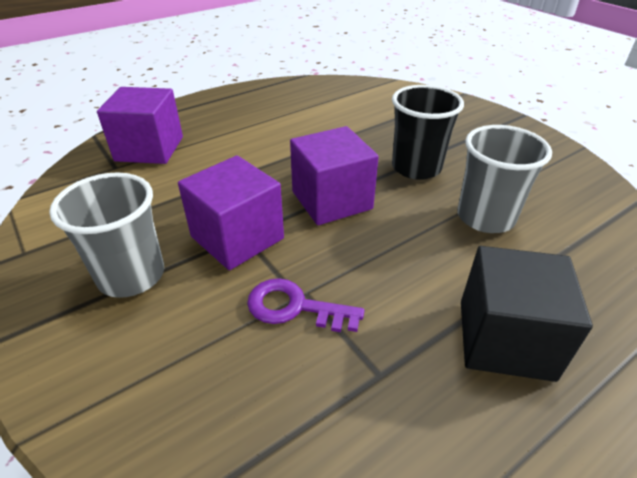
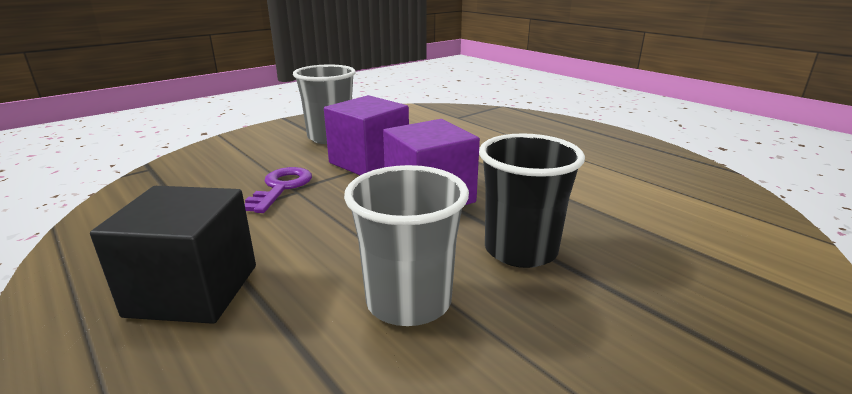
camera: 85 degrees right, 15 degrees down
(149, 149) = (490, 122): purple cube -> none

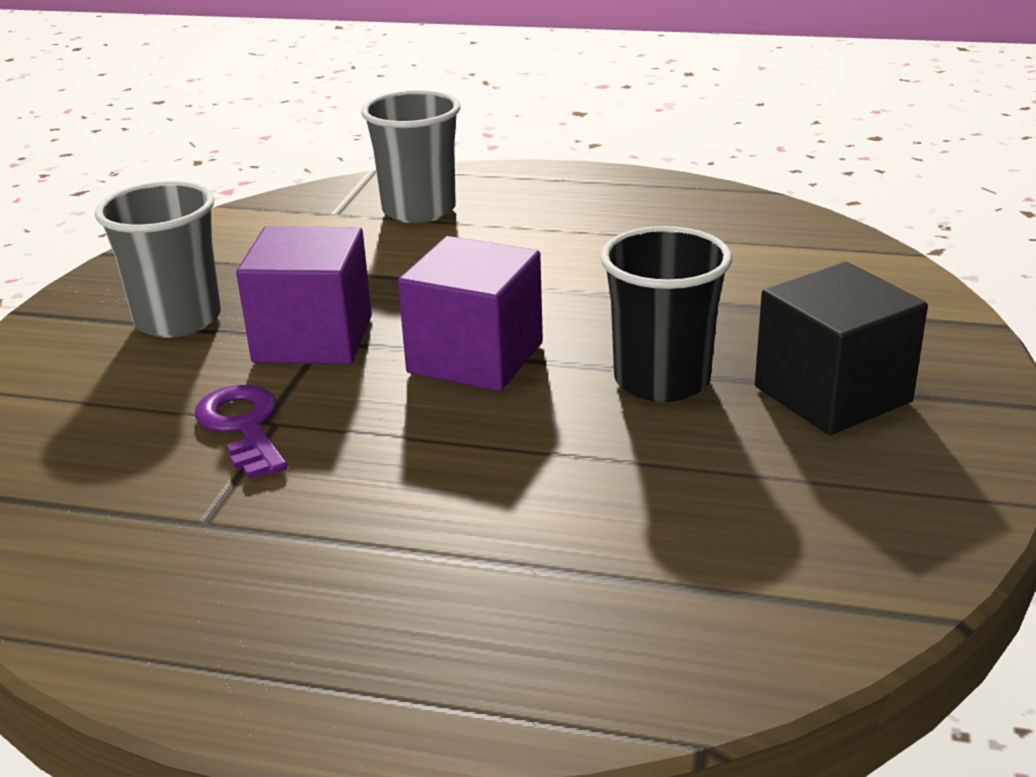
camera: 35 degrees left, 5 degrees up
(193, 290) = (362, 587): black cube -> black cube (832, 394)
(408, 301) = (619, 482): grey cup -> grey cup (419, 210)

